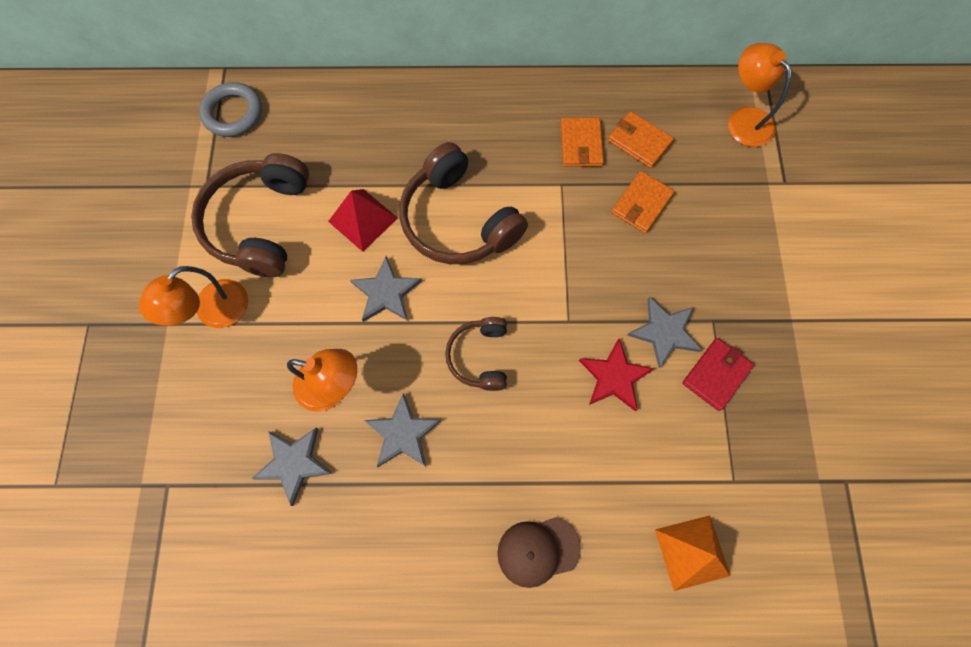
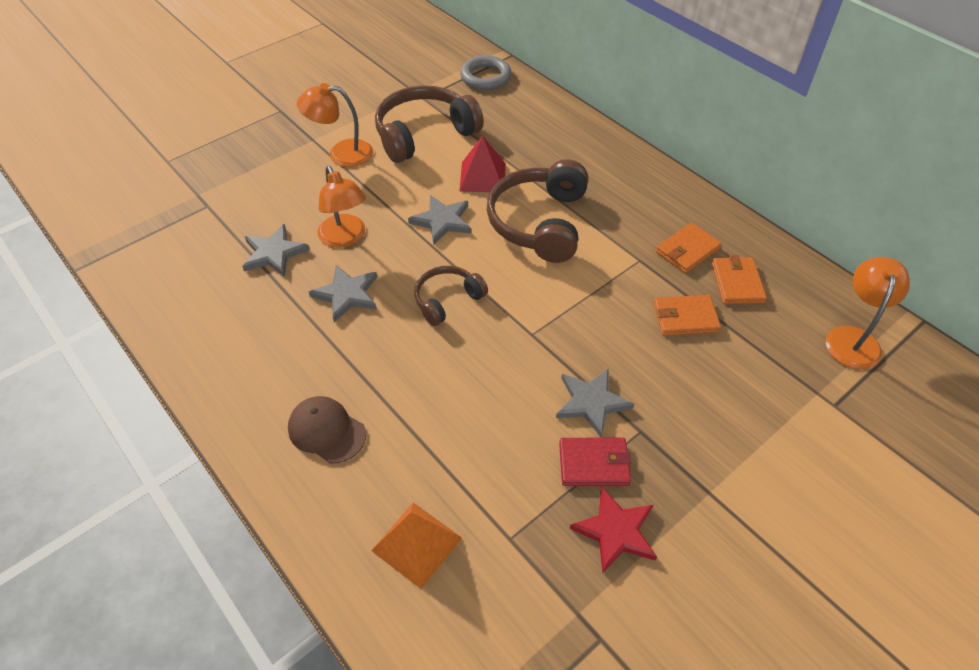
camera: 50 degrees right, 20 degrees down
(614, 377) = (516, 392): red star -> red star (615, 531)

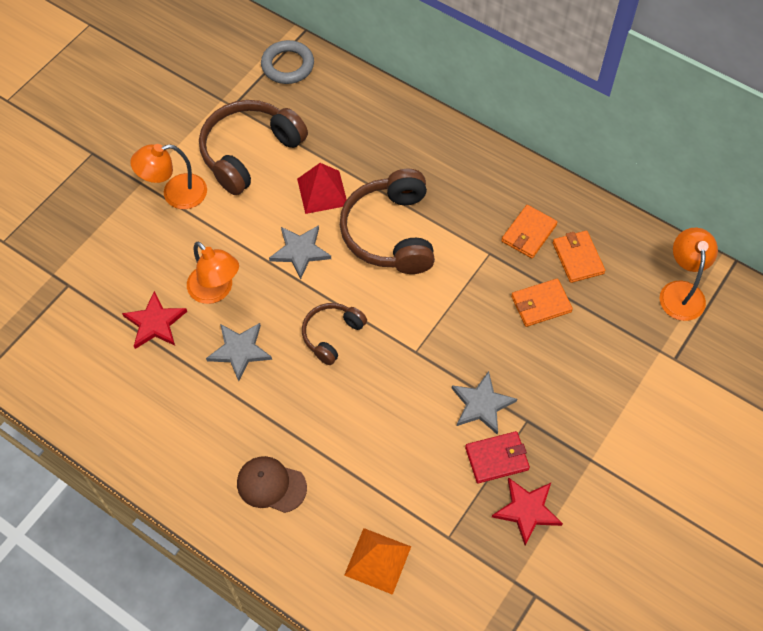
camera: 15 degrees left, 10 degrees up
(274, 253) = (155, 323): grey star -> red star

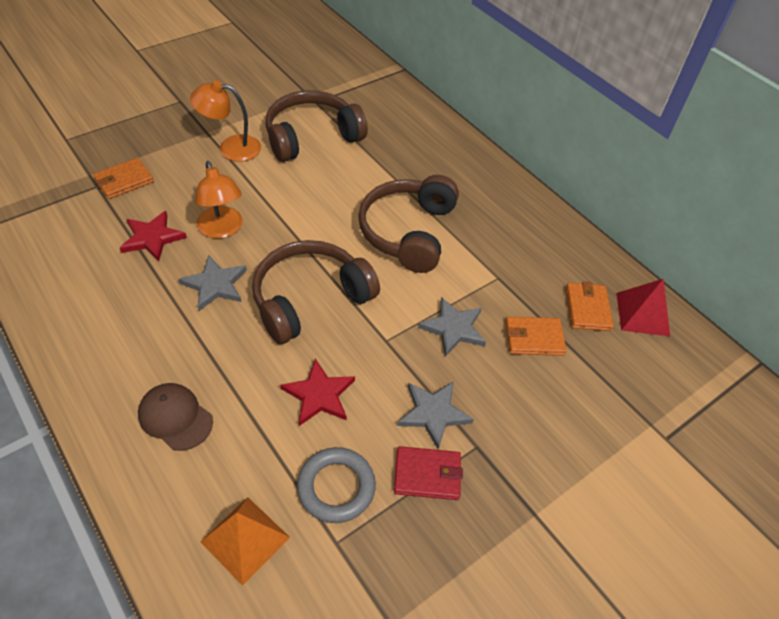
camera: 15 degrees right, 10 degrees down
(287, 65) = (377, 88): grey ring -> grey ring (336, 487)
(300, 251) = (316, 222): grey star -> grey star (453, 328)
(322, 192) = (360, 183): red pyramid -> red pyramid (642, 314)
(332, 335) = (310, 299): brown headphones -> brown headphones, size x1.78
(527, 510) = (439, 545): red star -> red star (319, 395)
(528, 233) = (544, 272): orange wallet -> orange wallet (124, 181)
(681, 291) = (691, 374): orange lamp -> none

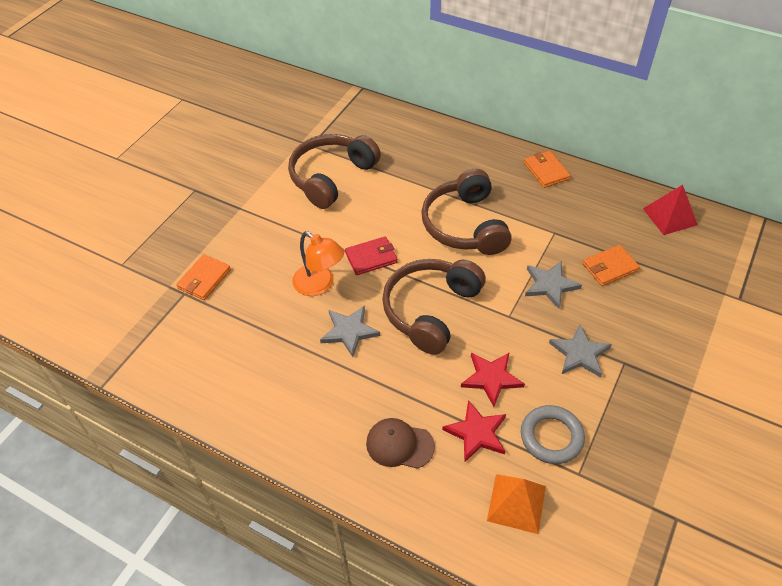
camera: 20 degrees left, 0 degrees up
(152, 238) = (268, 316): red star -> red star (477, 433)
(231, 148) = (272, 213): orange lamp -> none
(427, 475) = (606, 398): red wallet -> red wallet (371, 257)
(587, 309) = (631, 229): orange wallet -> orange wallet (546, 171)

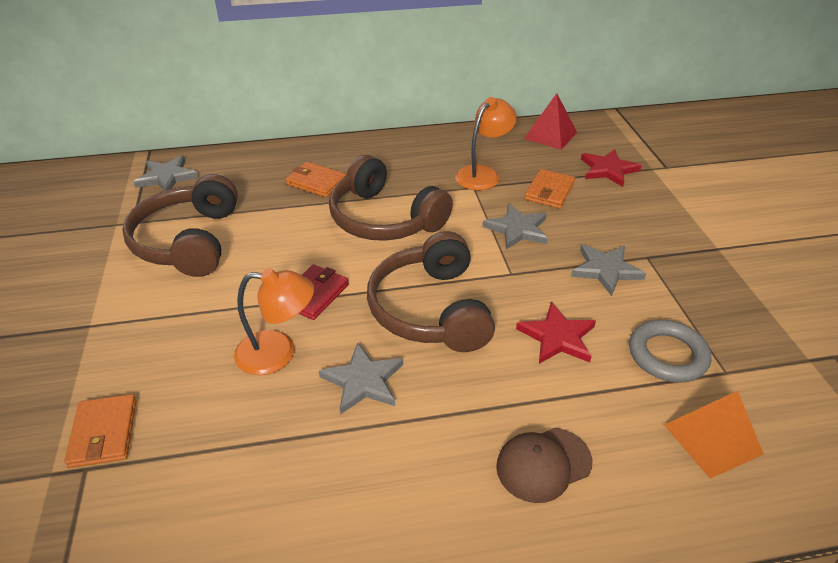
camera: 40 degrees left, 10 degrees down
(356, 117) = (167, 177): none -> grey star
(477, 433) = (602, 397): red star -> red star (608, 170)
(546, 171) = (413, 145): orange wallet -> orange wallet (316, 182)
(573, 225) = (483, 174): none -> orange lamp

